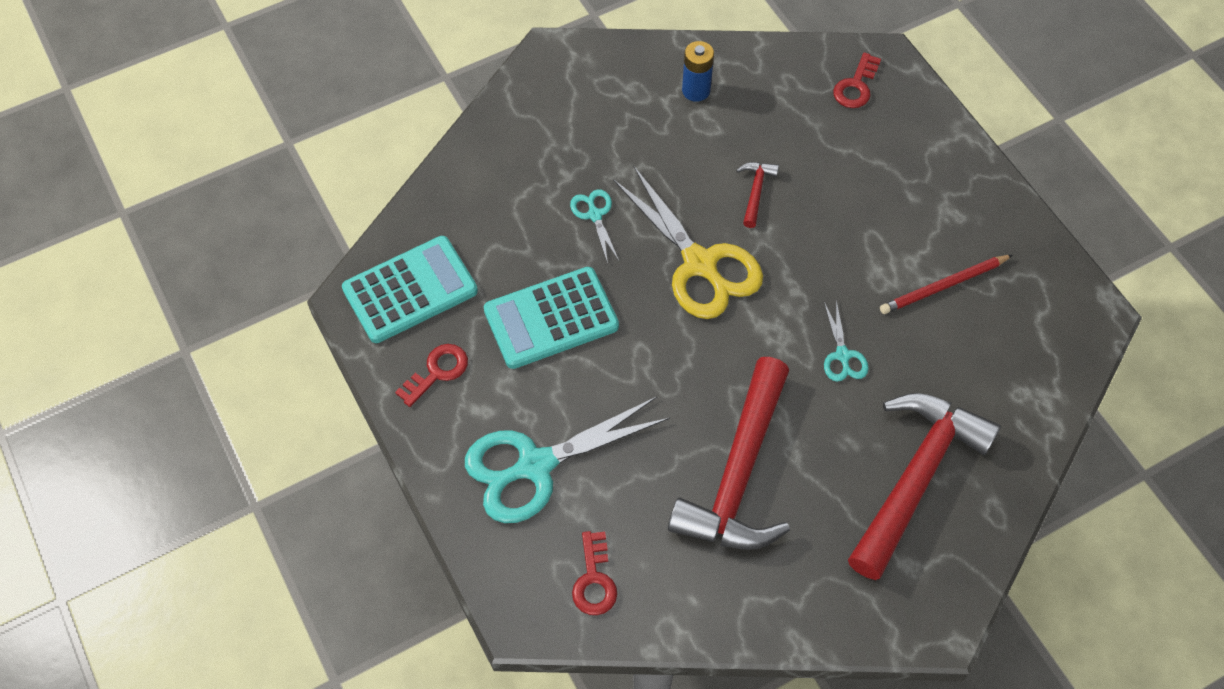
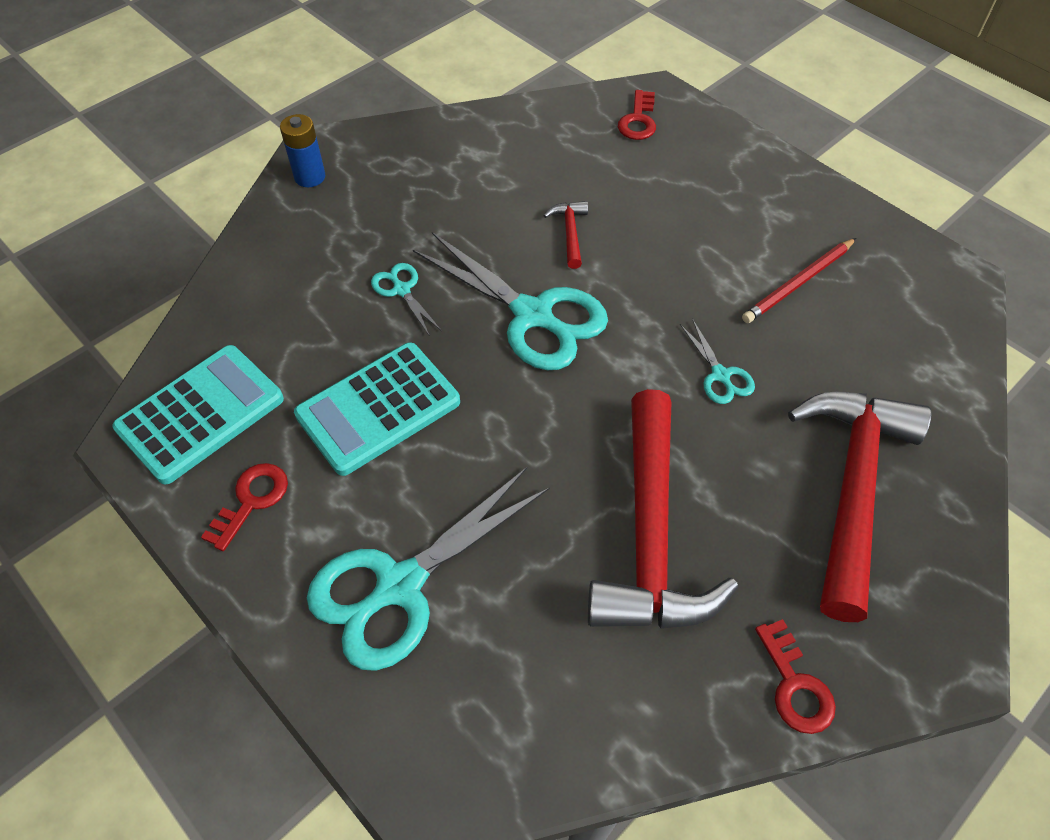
camera: 15 degrees left, 5 degrees down
(594, 580) = (512, 716): red key -> red key (795, 685)
(696, 90) = (478, 153): blue battery -> blue battery (310, 177)
(700, 263) = (532, 315): yellow scissors -> turquoise scissors

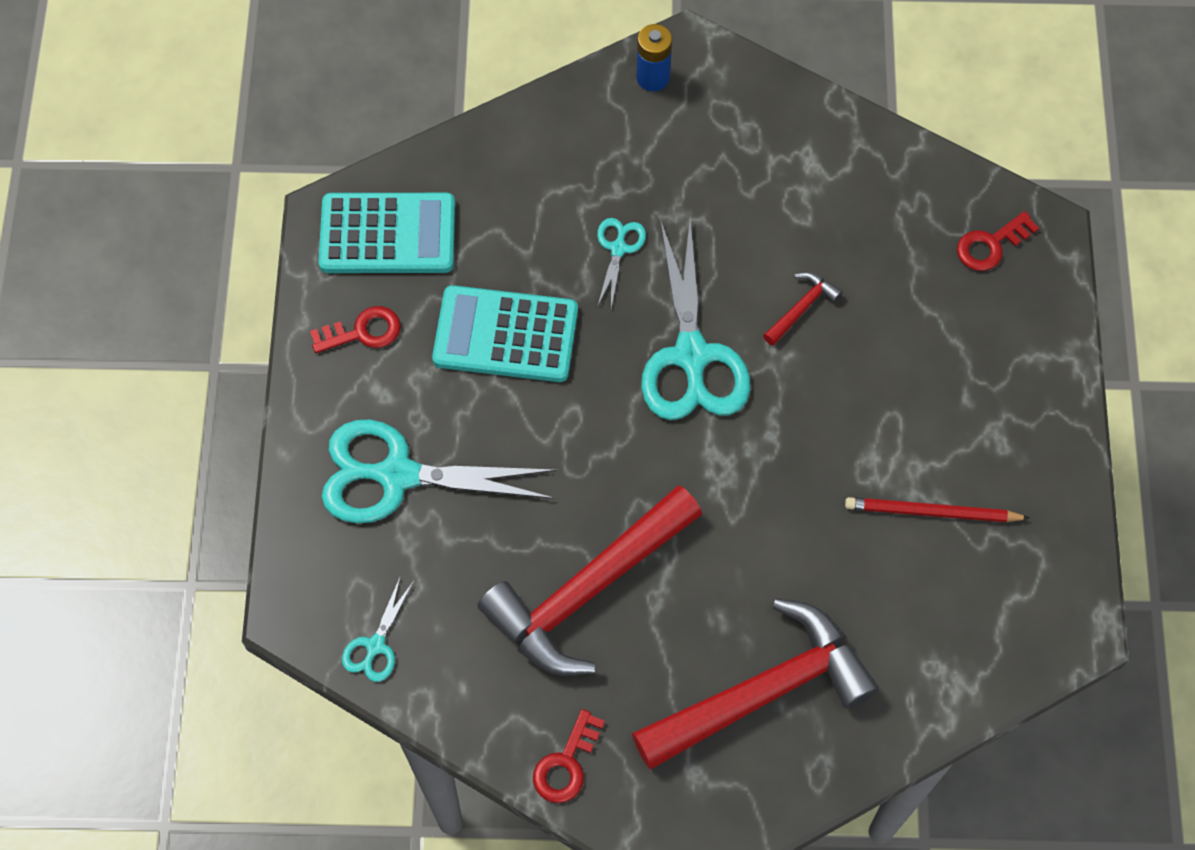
camera: 45 degrees right, 10 degrees up
(720, 375) = (774, 528): turquoise scissors -> turquoise scissors (375, 645)

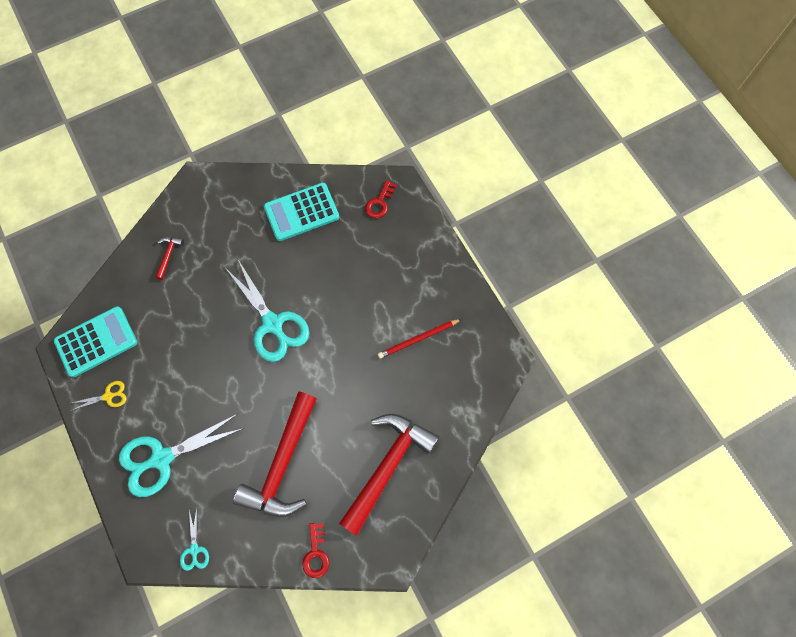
camera: 30 degrees left, 5 degrees up
(363, 331) = (108, 396): red key -> yellow scissors
(505, 335) = (179, 360): turquoise calculator -> turquoise calculator (301, 212)
(618, 249) = (212, 291): turquoise scissors -> none
(653, 77) = (186, 201): blue battery -> none
(801, 308) = (311, 275): red hammer -> red hammer (168, 255)

